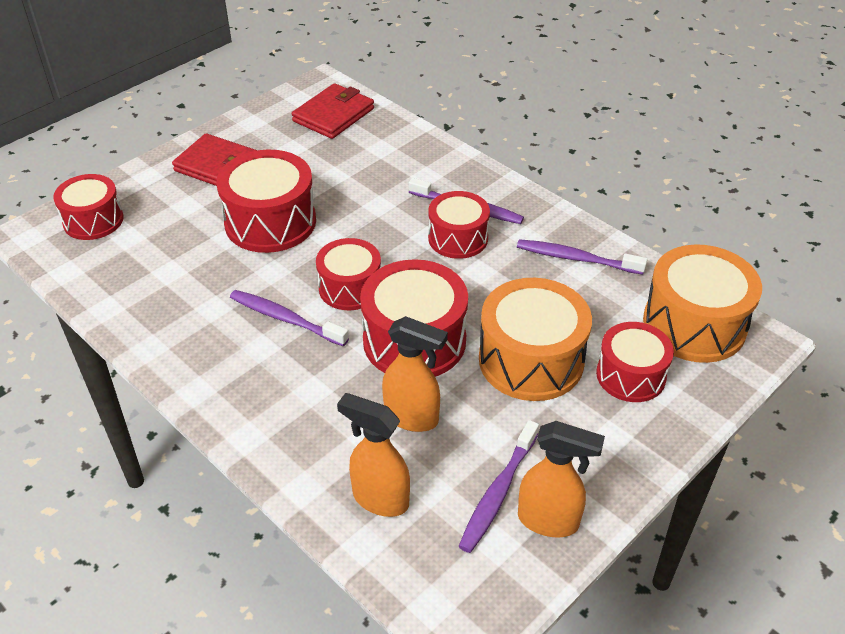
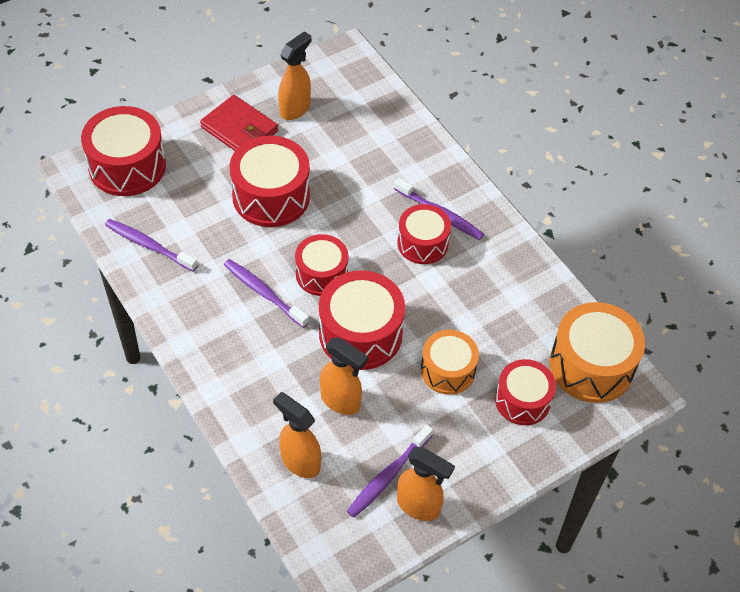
camera: 10 degrees right, 10 degrees up
(93, 220) = (127, 166): red drum -> red drum, size x1.55
(278, 139) = (295, 109): none -> orange spray bottle
(333, 115) = (349, 91): red wallet -> none
(531, 360) = (448, 370): orange drum -> orange drum, size x0.65
(576, 258) = (515, 283): purple toothbrush -> purple toothbrush (149, 245)

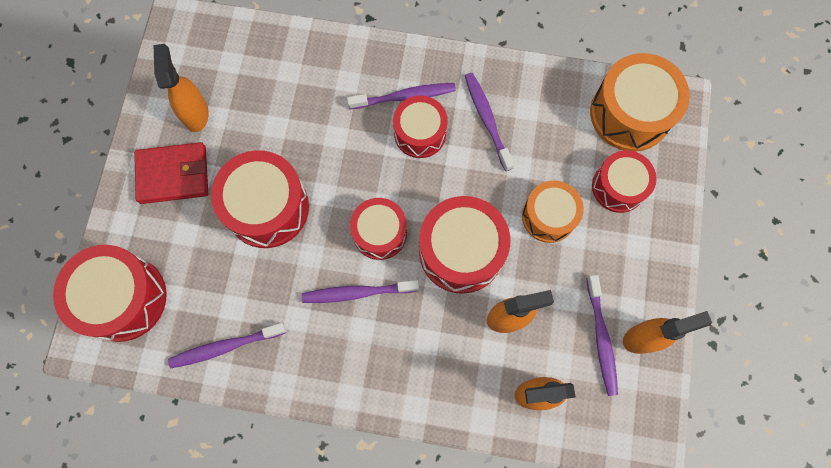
camera: 45 degrees left, 20 degrees up
(479, 276) = (487, 120): none -> purple toothbrush

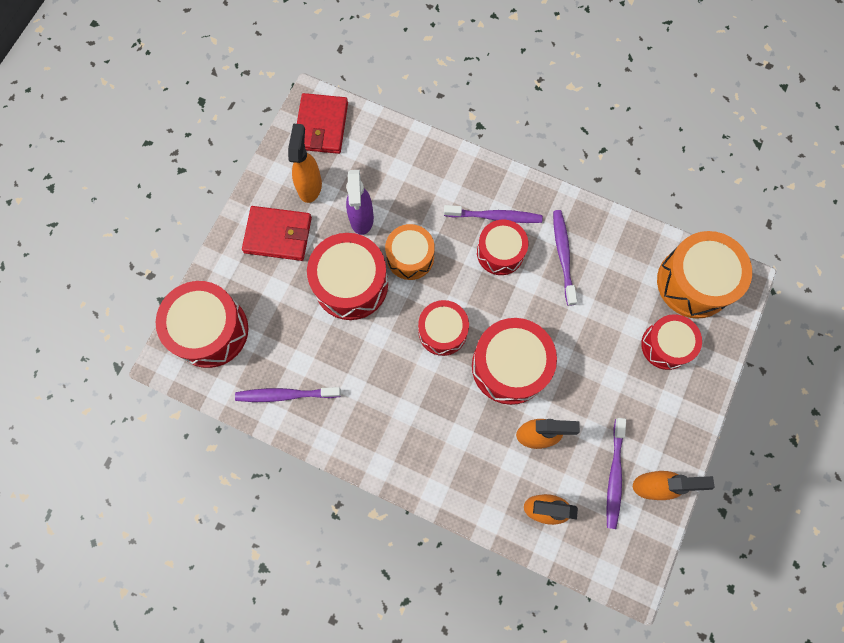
camera: 15 degrees right, 0 degrees up
(192, 45) = (321, 126): none -> red wallet
(261, 134) = (361, 219): none -> purple spray bottle
(357, 293) = (410, 378): purple toothbrush -> none
(548, 216) = (595, 355): orange drum -> orange drum (410, 257)

